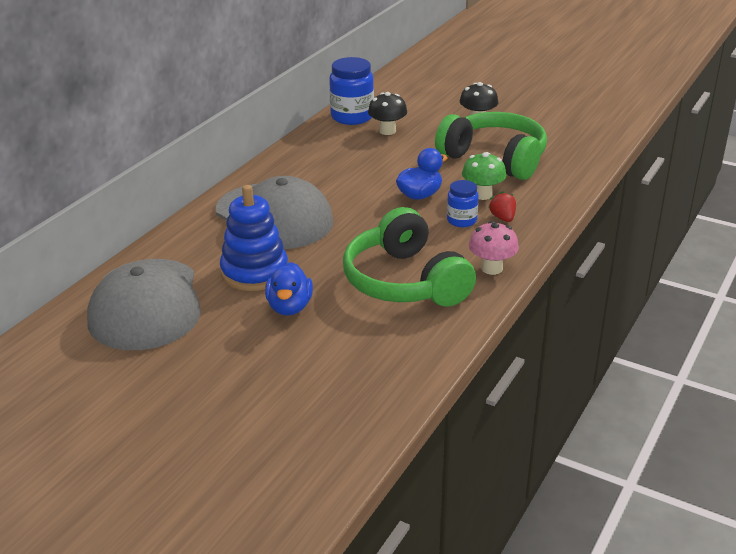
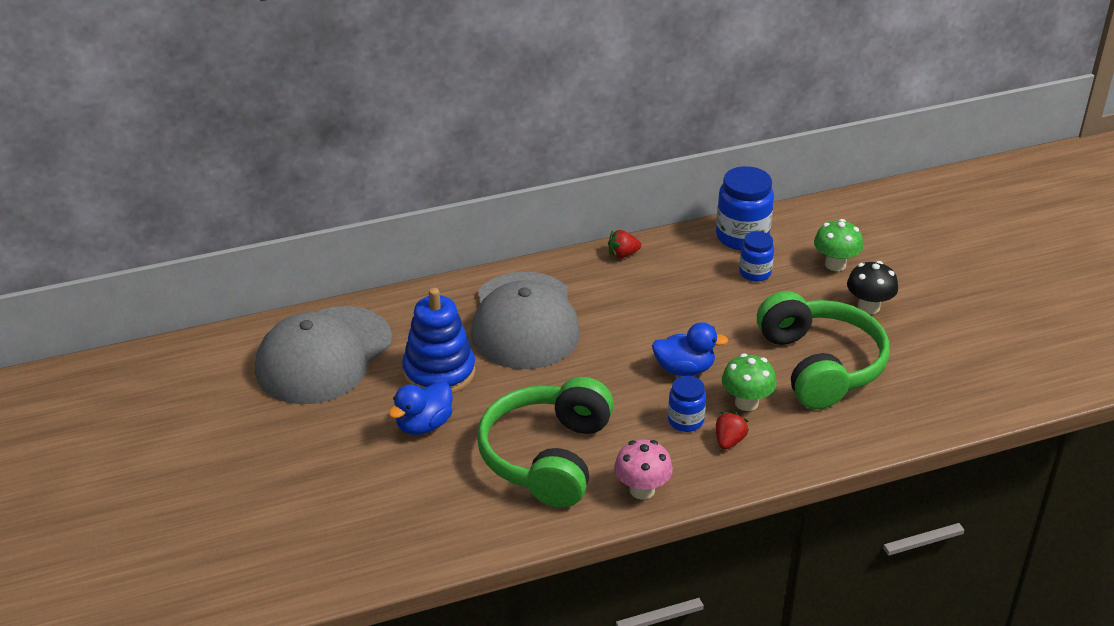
camera: 40 degrees right, 5 degrees up
(288, 155) = (622, 254): none -> red strawberry
(387, 131) = (755, 273): black mushroom -> blue jar
(428, 109) = (835, 264): none -> green mushroom

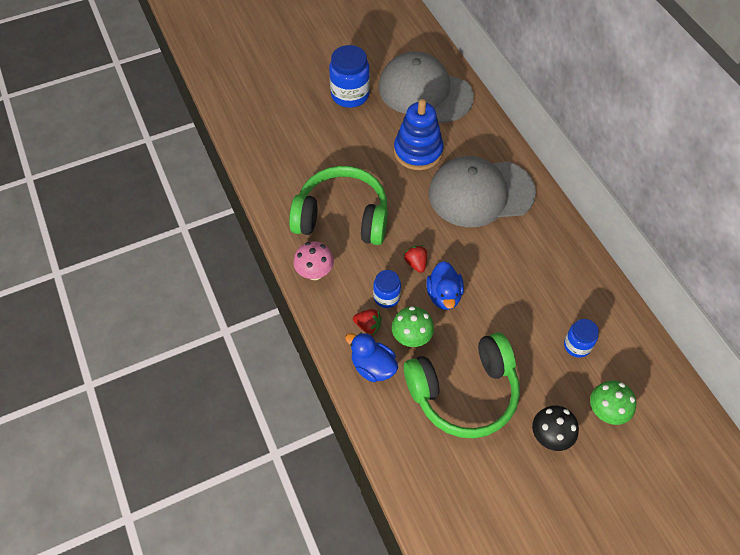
camera: 85 degrees right, 20 degrees up
(424, 425) = (366, 149): blue duck -> blue duck (373, 367)
(622, 254) = (577, 249): red strawberry -> red strawberry (416, 263)
(742, 237) = (626, 336): blue jar -> blue jar (350, 95)

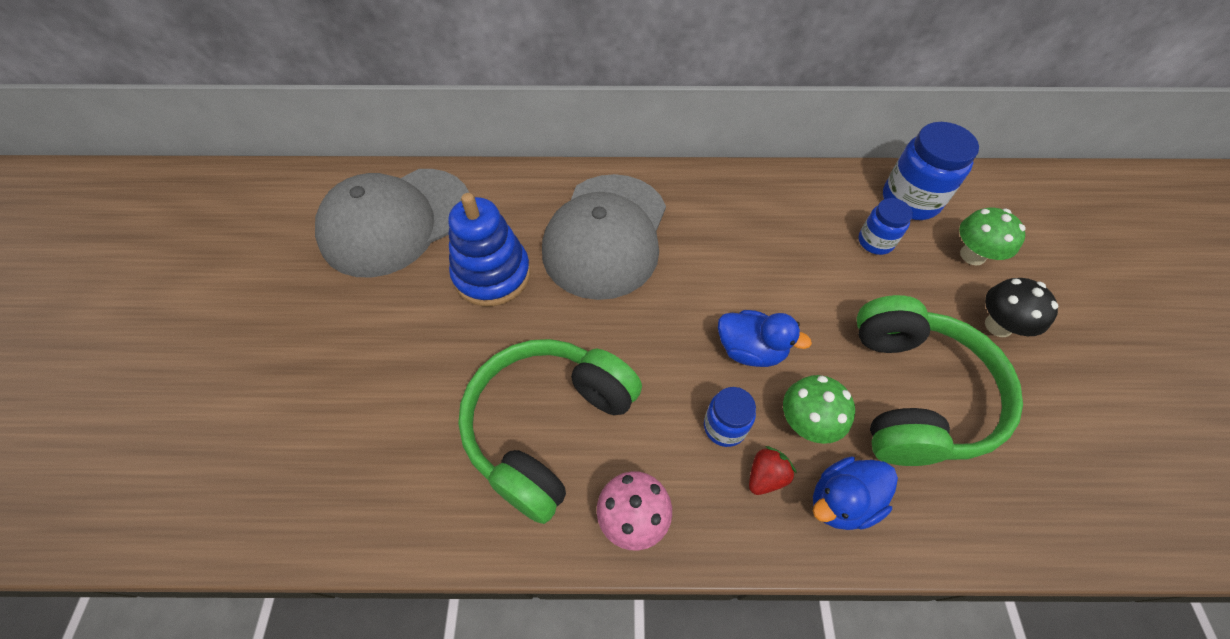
camera: 65 degrees left, 0 degrees up
(350, 95) = (324, 315): blue jar -> blue jar (910, 200)
(416, 263) = (682, 361): red strawberry -> none

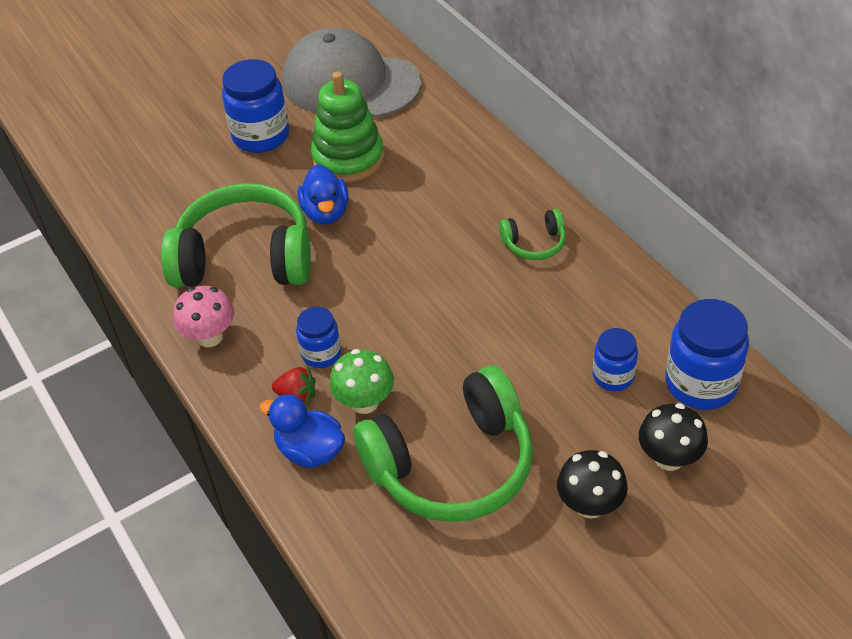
camera: 60 degrees right, 10 degrees down
(391, 325) = (261, 136): none -> blue jar
(492, 274) = (348, 158): blue stacking toy -> green stacking toy
(606, 235) = (446, 198): grey cap -> none
(704, 210) = (534, 244): none -> green headphones
(750, 350) = (407, 339): blue duck -> blue duck (326, 212)
(972, 255) = (669, 458): green mushroom -> black mushroom

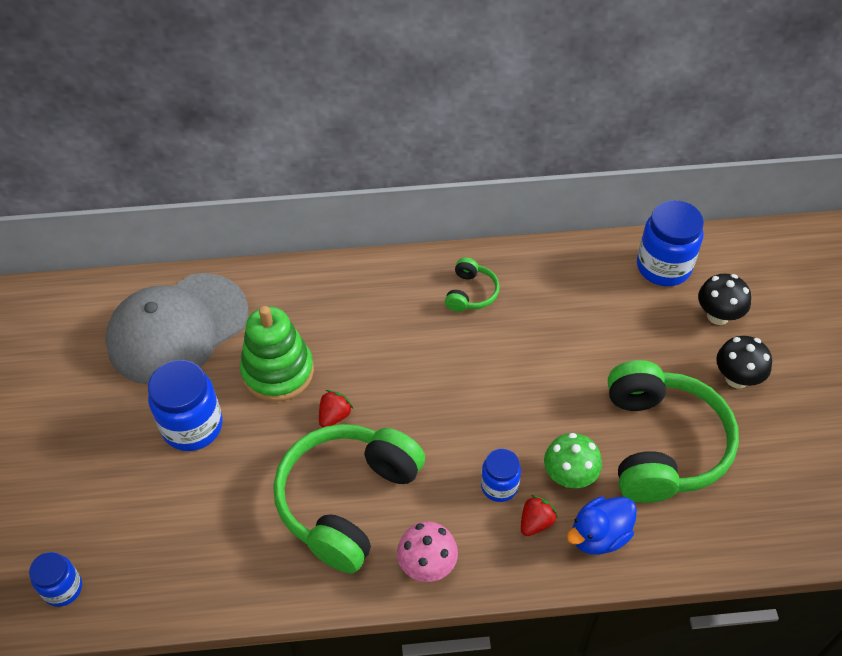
camera: 65 degrees left, 5 degrees up
(326, 212) = (334, 416): blue duck -> red strawberry
(613, 376) = (630, 310): blue jar -> blue jar (63, 588)

